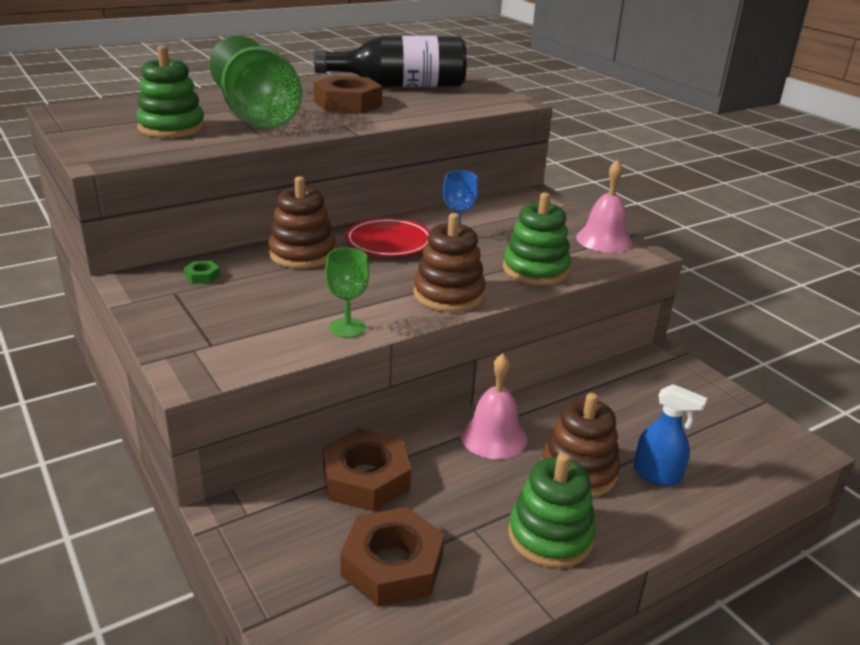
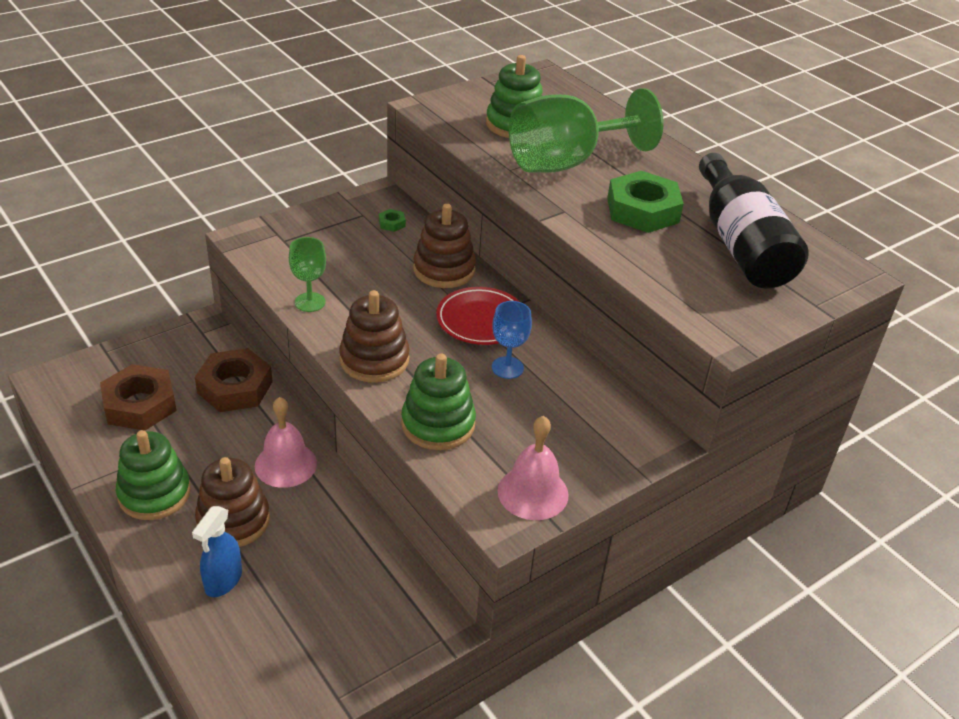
camera: 85 degrees right, 10 degrees up
(348, 104) = (642, 210): brown nut -> green nut

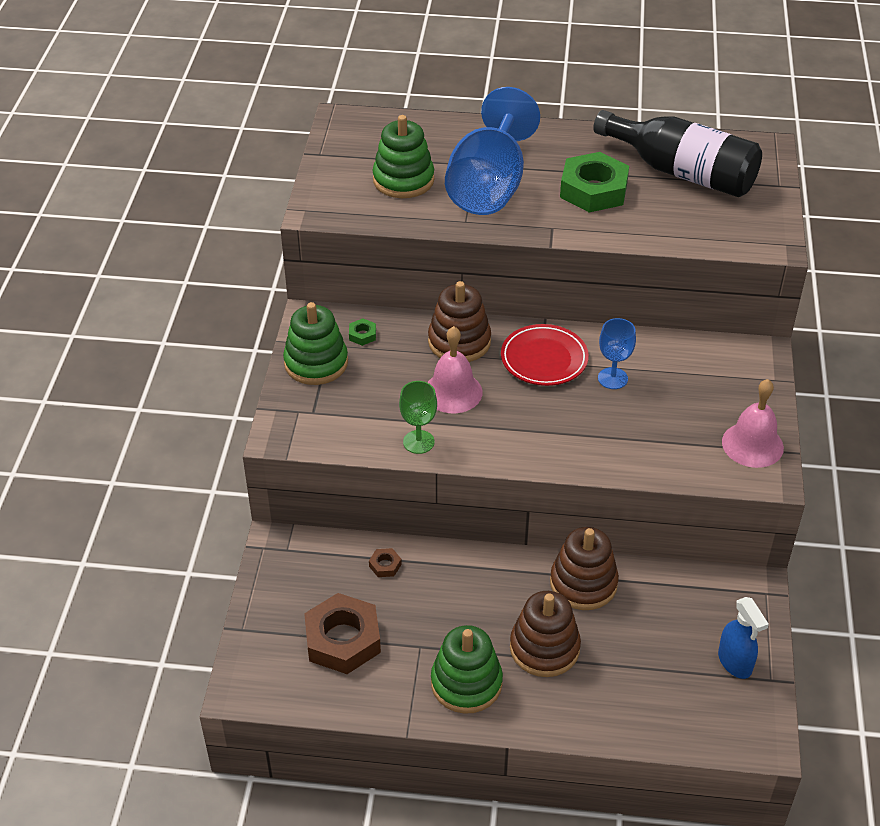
camera: 45 degrees left, 5 degrees up
(223, 581) = (603, 687): blue spray bottle -> blue spray bottle (735, 662)
(235, 387) = (385, 565): brown nut -> brown nut, size x0.41
(285, 464) = (511, 583): pink bell -> pink bell (453, 392)
(374, 360) = (531, 444): brown stacking toy -> brown stacking toy (583, 583)
(438, 424) = (638, 451): green stacking toy -> green stacking toy (316, 363)
(566, 162) = (489, 187): green goblet -> blue goblet

